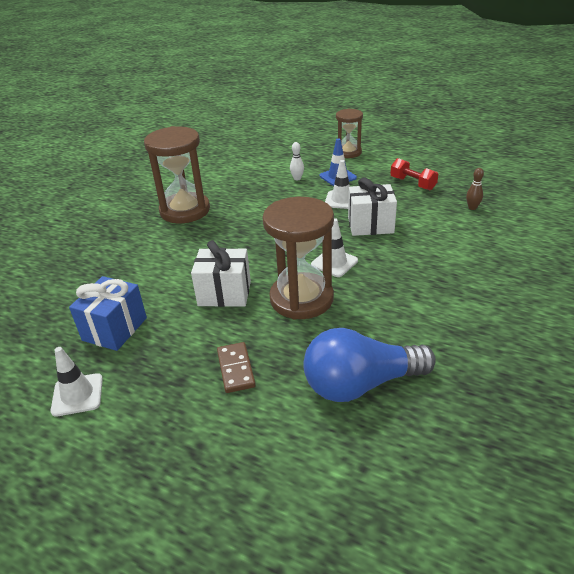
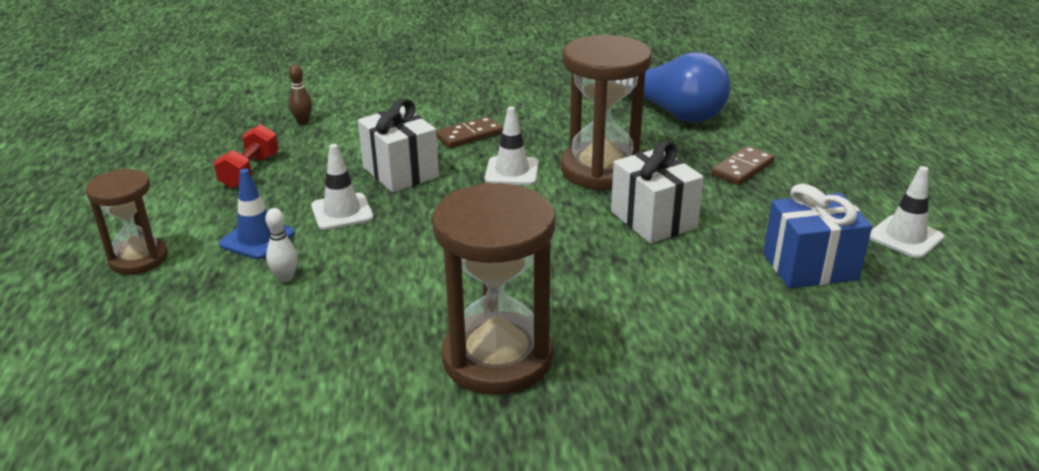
camera: 125 degrees left, 5 degrees down
(402, 262) = (469, 135): none -> brown domino

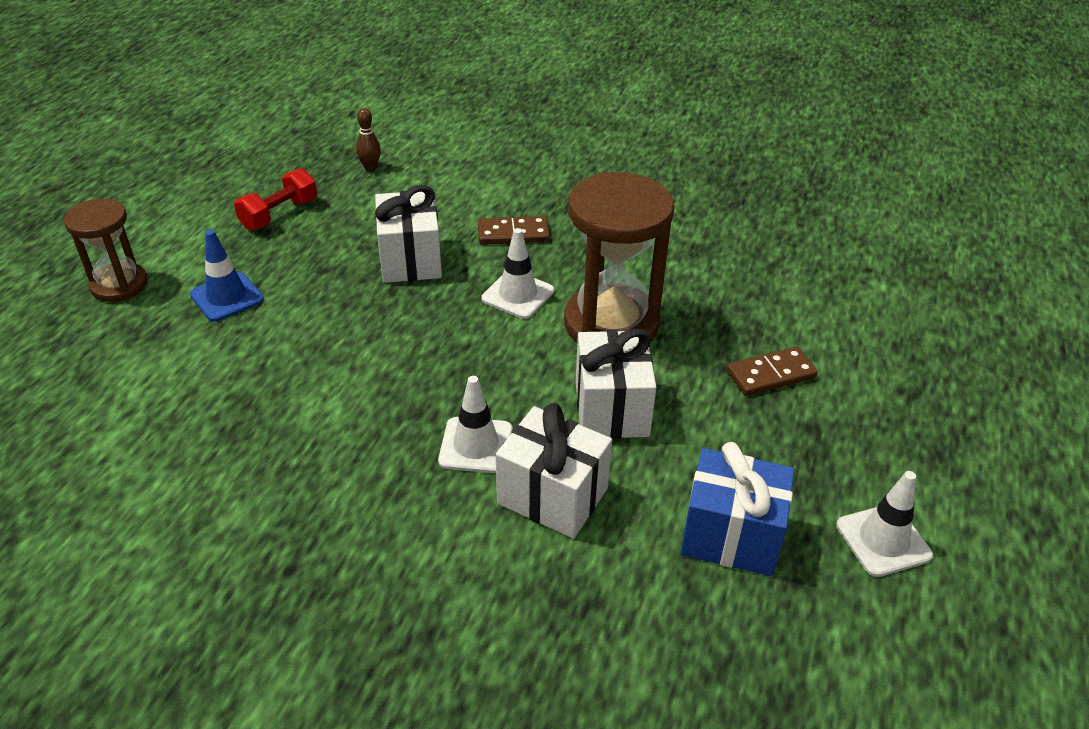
camera: 25 degrees right, 10 degrees up
(285, 278) = (216, 351): white bowling pin -> none
(342, 212) = (321, 291): white traffic cone -> white traffic cone (476, 445)
(497, 358) = (322, 518): brown hourglass -> none
(664, 284) = (552, 496): none -> white gift
(673, 112) = (758, 270): blue light bulb -> none

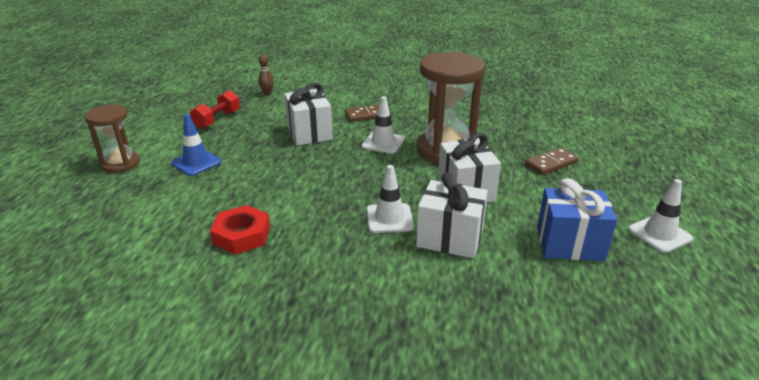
camera: 10 degrees left, 10 degrees down
(255, 443) = (242, 235): none -> red nut

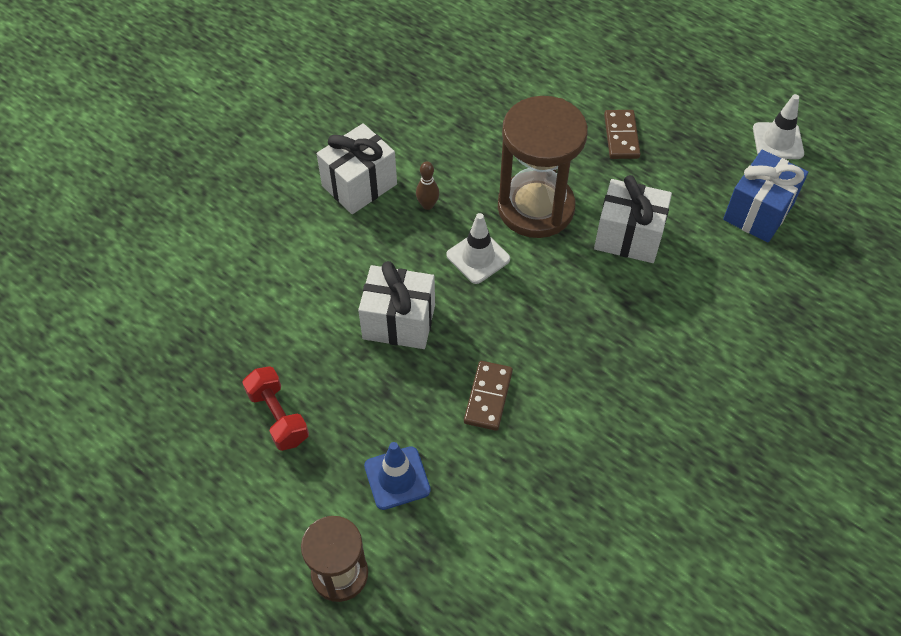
camera: 60 degrees left, 25 degrees up
(242, 235) = (599, 476): red nut -> none
(267, 93) = (229, 324): brown bowling pin -> brown bowling pin (427, 205)
(367, 115) = (392, 238): brown domino -> brown domino (488, 397)
(389, 218) = (642, 328): white traffic cone -> none
(450, 238) = (702, 295): white gift -> white gift (359, 185)

